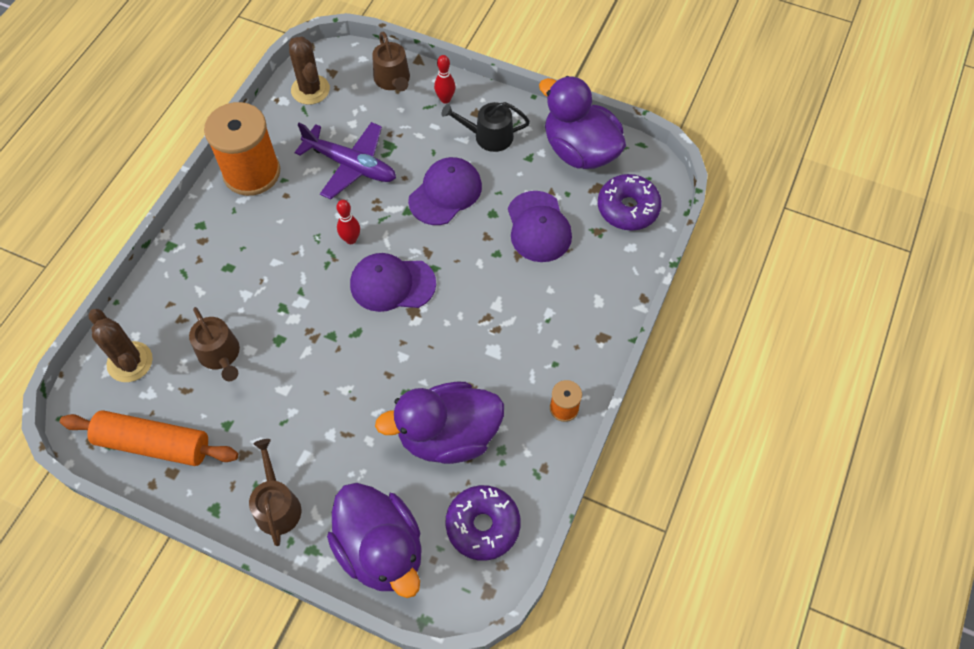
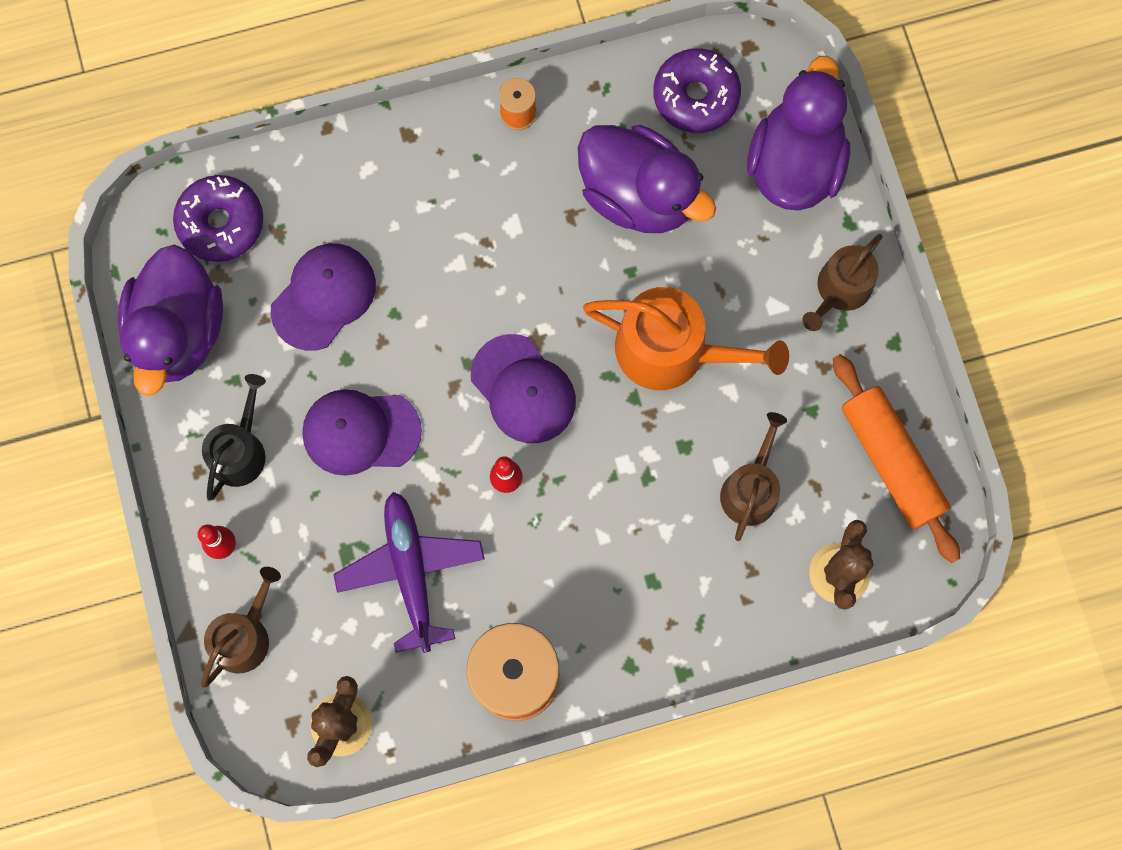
camera: 130 degrees left, 15 degrees up
(337, 377) = (672, 350): none -> orange watering can
(488, 136) = (240, 450): black watering can -> black watering can turned 120 degrees counterclockwise

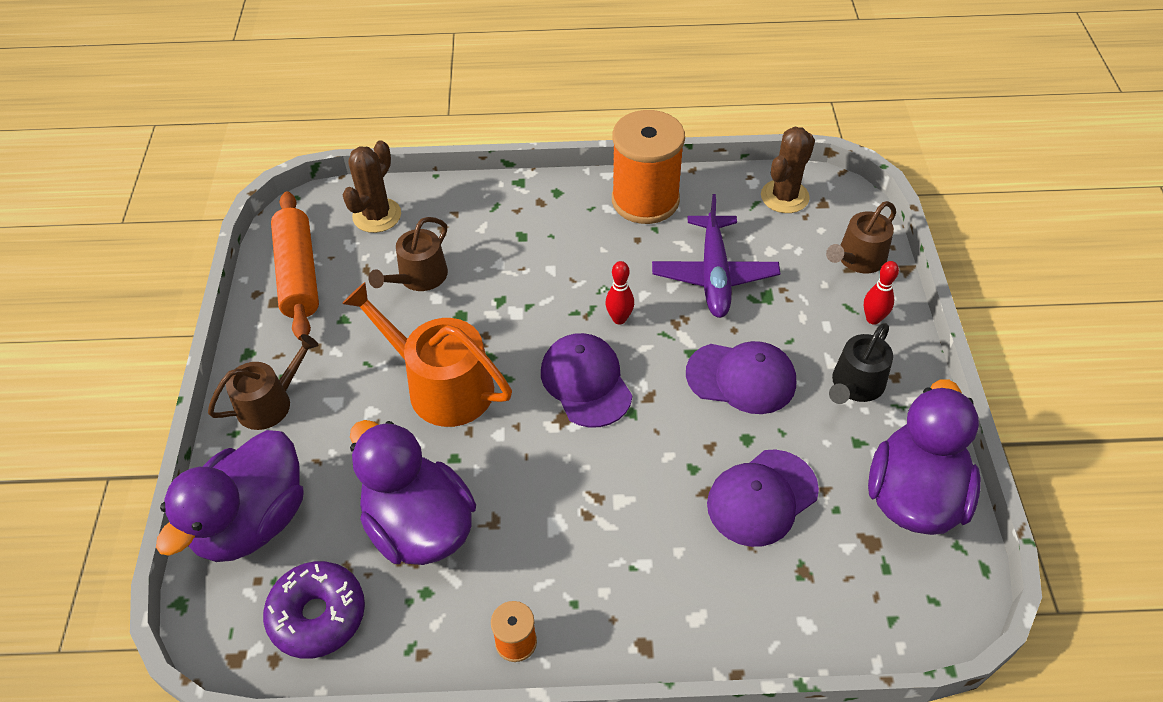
camera: 165 degrees left, 25 degrees down
(221, 223) = (866, 594): purple donut -> none

